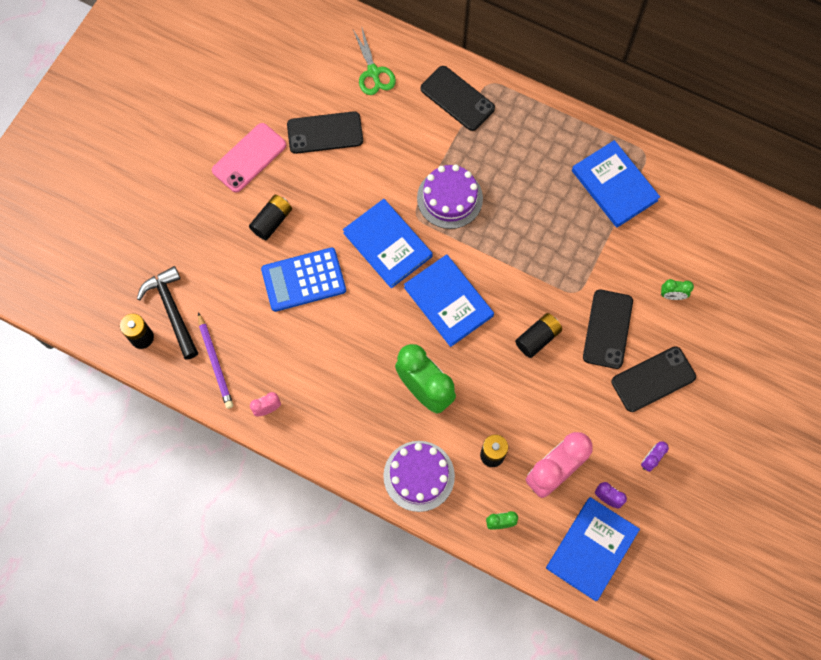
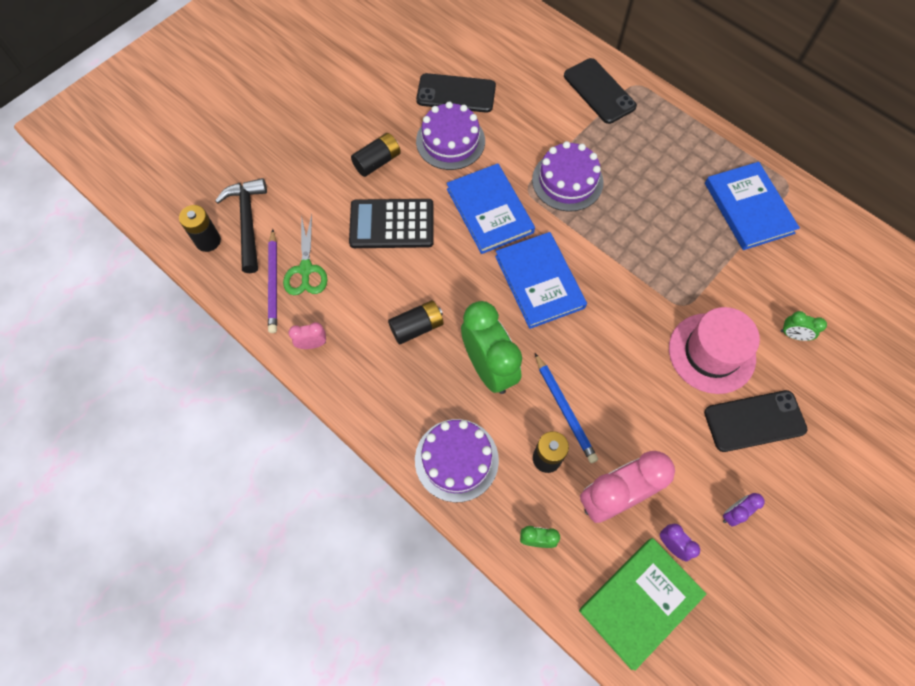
camera: 15 degrees right, 5 degrees down
(249, 158) = (373, 99): pink phone -> none
(303, 280) = (392, 224): blue calculator -> black calculator
(333, 184) = (450, 141): none -> purple cake
(373, 72) = (520, 51): green scissors -> green scissors (306, 269)
(497, 410) = (565, 409): none -> blue pencil
(537, 338) = (629, 343): black battery -> black battery (417, 327)
(591, 549) = (640, 602): blue book -> green book
(607, 329) = (711, 353): black phone -> pink hat

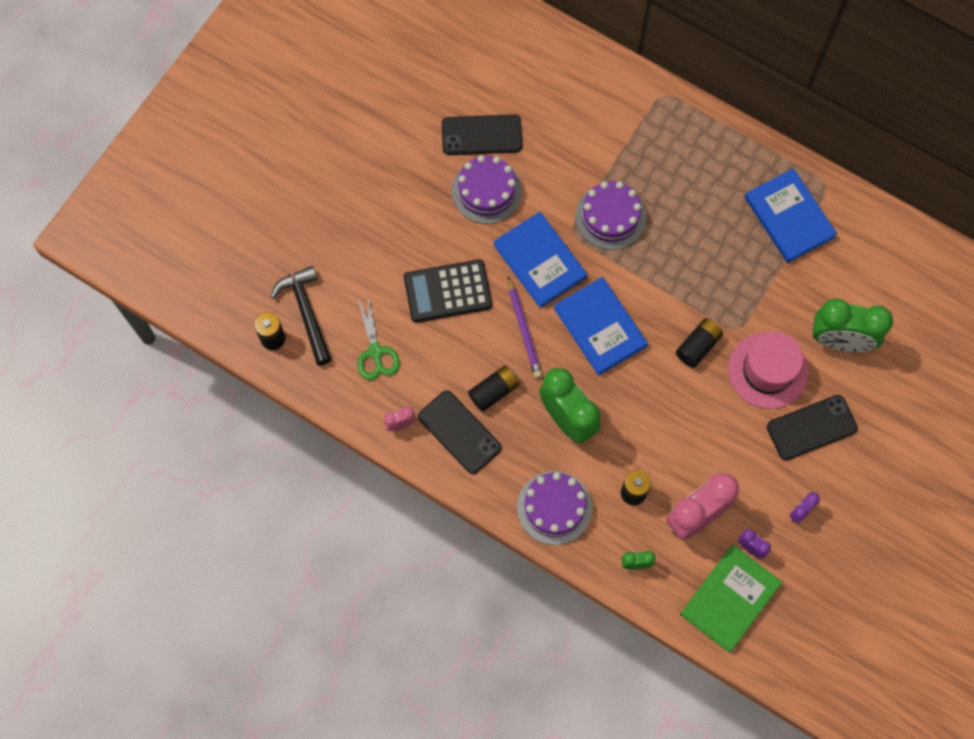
camera: 10 degrees left, 5 degrees up
(273, 283) = (348, 371): purple pencil -> purple pencil (524, 330)
(377, 162) = (418, 226): black battery -> black battery (698, 346)
(565, 409) = (642, 446): blue pencil -> none
(599, 91) = (627, 109): black phone -> black phone (459, 432)
(793, 335) = (840, 341): green clock -> green clock, size x2.26

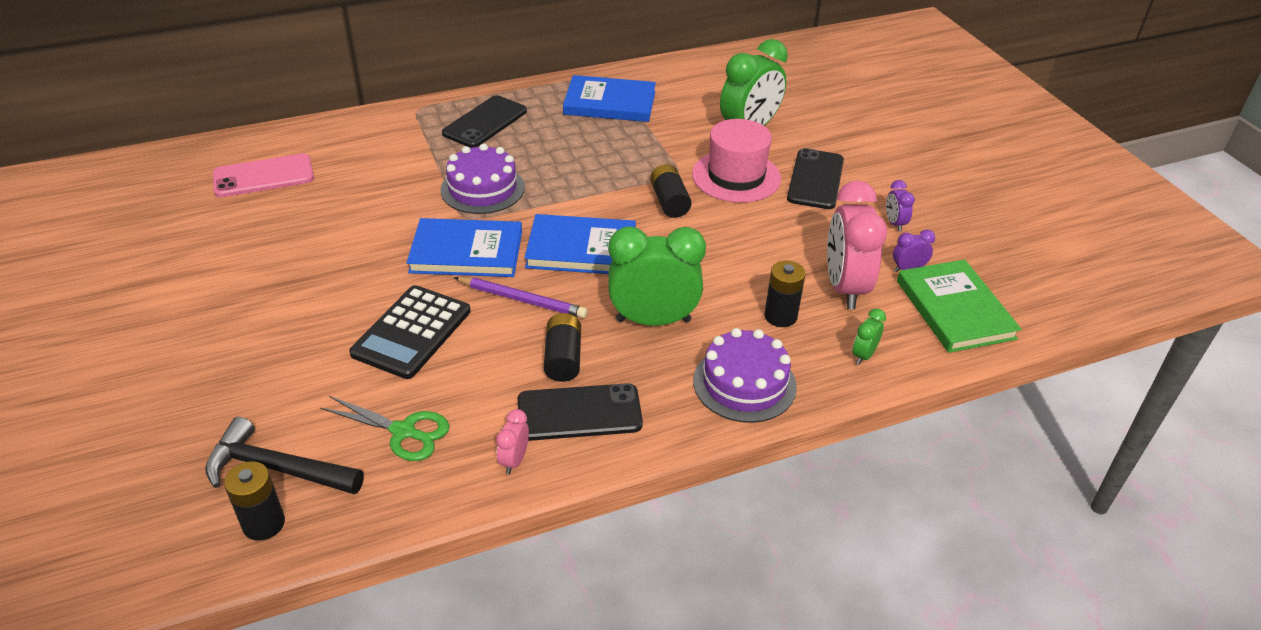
camera: 55 degrees left, 30 degrees down
(481, 135) = (292, 222): black phone -> black phone (485, 122)
(486, 191) = (349, 248): purple cake -> none
(508, 74) = (263, 176): none -> pink phone

